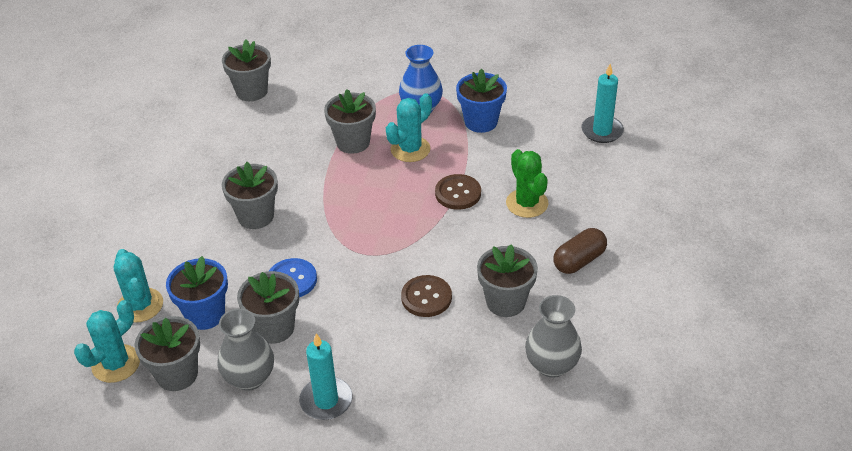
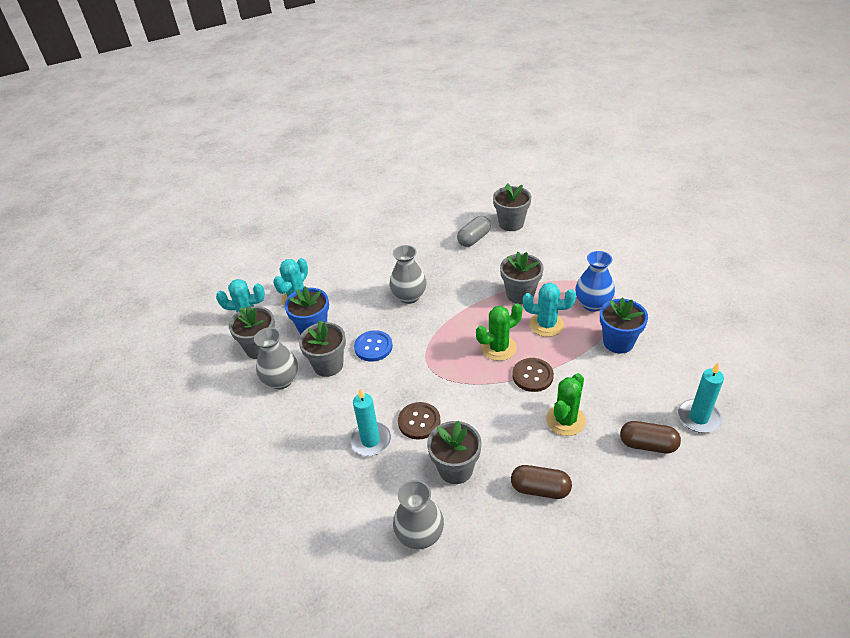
camera: 55 degrees right, 0 degrees up
(237, 127) = (474, 239): none -> grey capsule
(256, 216) = (409, 296): grey flower pot -> grey vase
(326, 400) = (290, 428): turquoise candle -> turquoise candle (370, 440)
(400, 195) = (498, 348): none -> green cactus
(598, 173) = (647, 444): none -> brown capsule

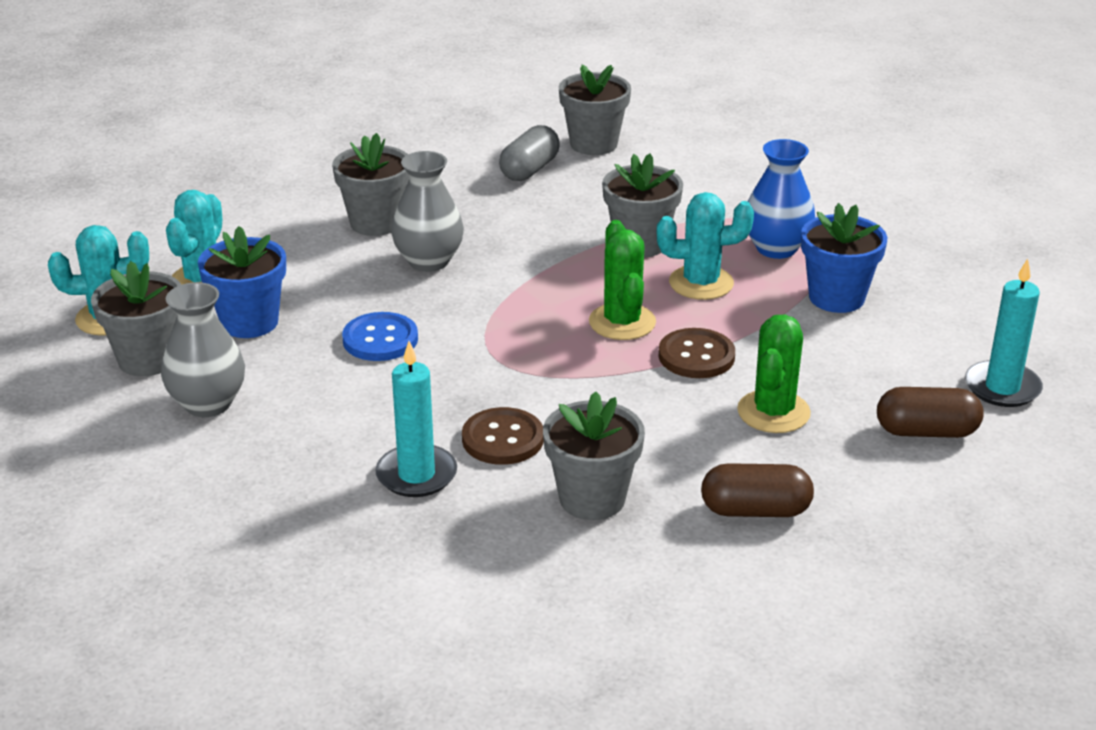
camera: 15 degrees left, 10 degrees down
(328, 365) = (298, 373): grey flower pot -> grey flower pot (376, 223)
(420, 535) = (553, 598): grey vase -> none
(498, 348) = (622, 322): green cactus -> green cactus turned 60 degrees counterclockwise

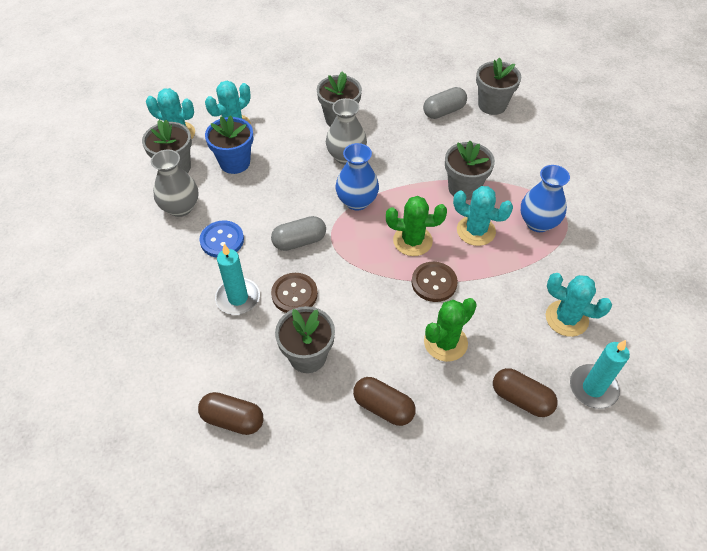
camera: 30 degrees right, 20 degrees up
(380, 339) = (285, 200): blue button -> blue button (222, 240)
(451, 378) = (299, 241): none -> grey capsule
(496, 306) = (357, 201): none -> blue vase
(548, 611) = (233, 419): none -> brown capsule
(622, 322) = (412, 241): green cactus -> green cactus turned 75 degrees clockwise
(836, 297) = (545, 274): blue flower pot -> none
(905, 332) = (566, 318): none -> turquoise cactus

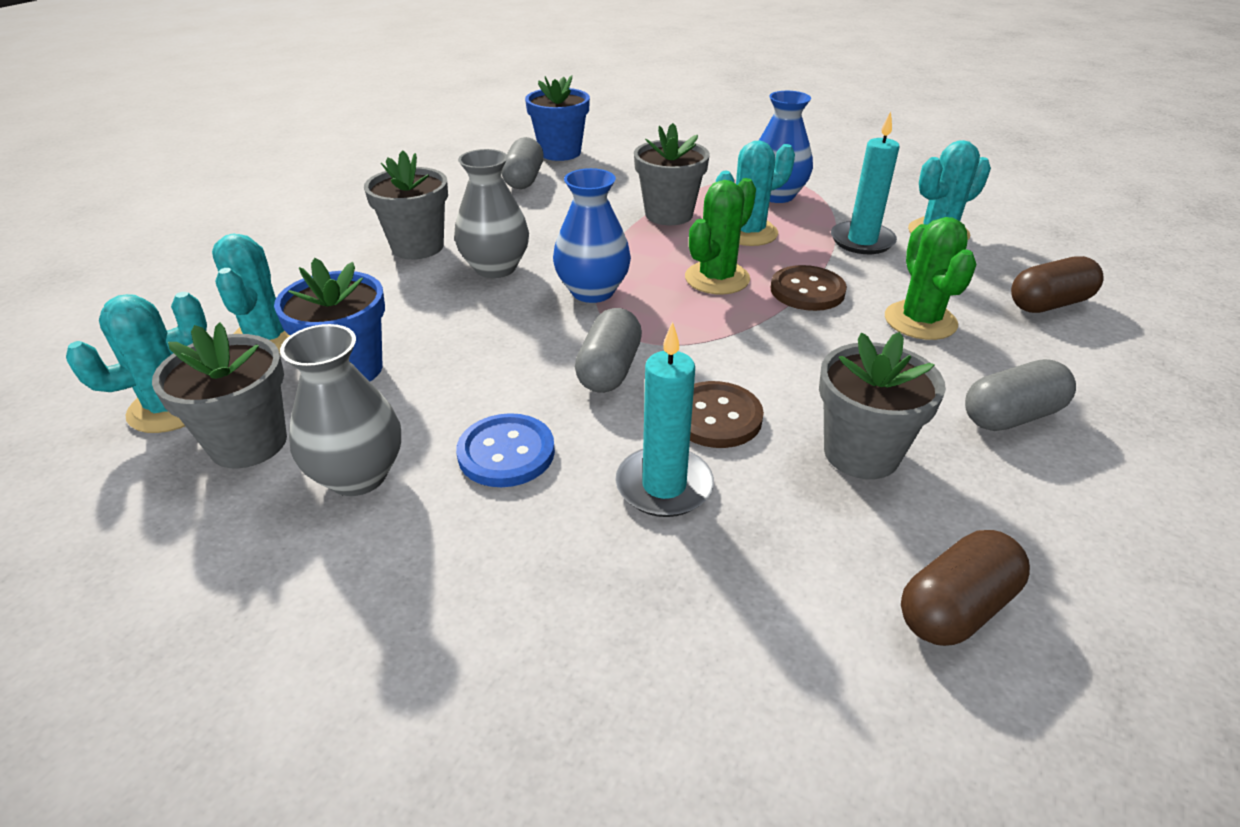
camera: 55 degrees left, 15 degrees down
(383, 407) = (1011, 416): brown capsule -> grey capsule
(492, 105) = (560, 152): grey flower pot -> blue flower pot
(593, 388) = (1053, 256): turquoise candle -> turquoise candle (862, 241)

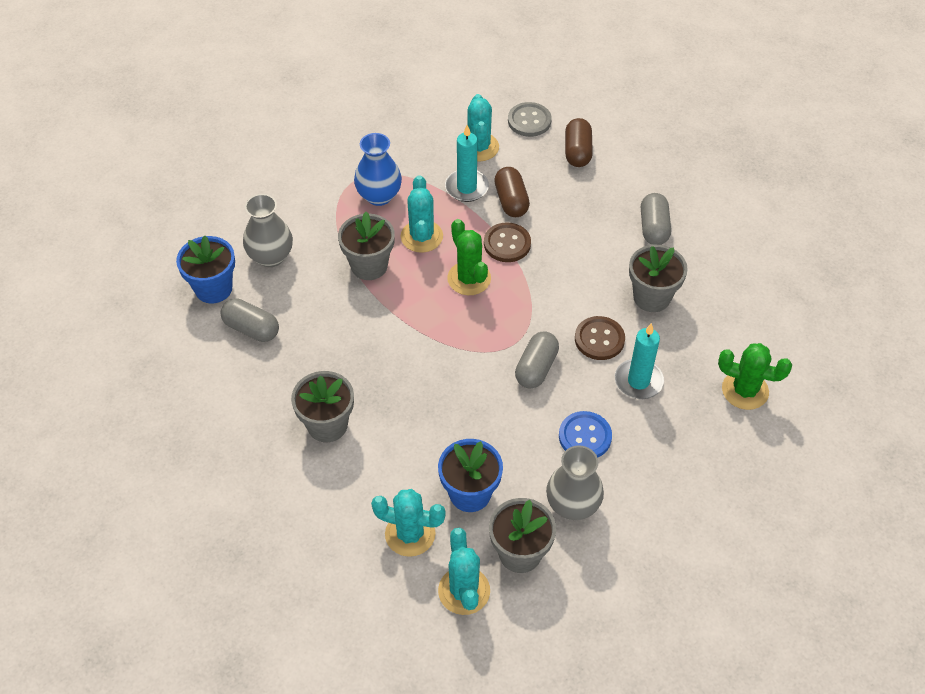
camera: 65 degrees left, 15 degrees up
(495, 268) = (387, 387): grey vase -> grey vase (271, 256)
(592, 291) = (448, 346): blue vase -> none
(609, 370) = (536, 368): grey capsule -> grey capsule turned 75 degrees clockwise
(920, 321) = (563, 213): green cactus -> green cactus (745, 390)
(955, 607) = (747, 317): brown capsule -> brown capsule (511, 201)
(1039, 254) = (529, 121): none -> grey button

